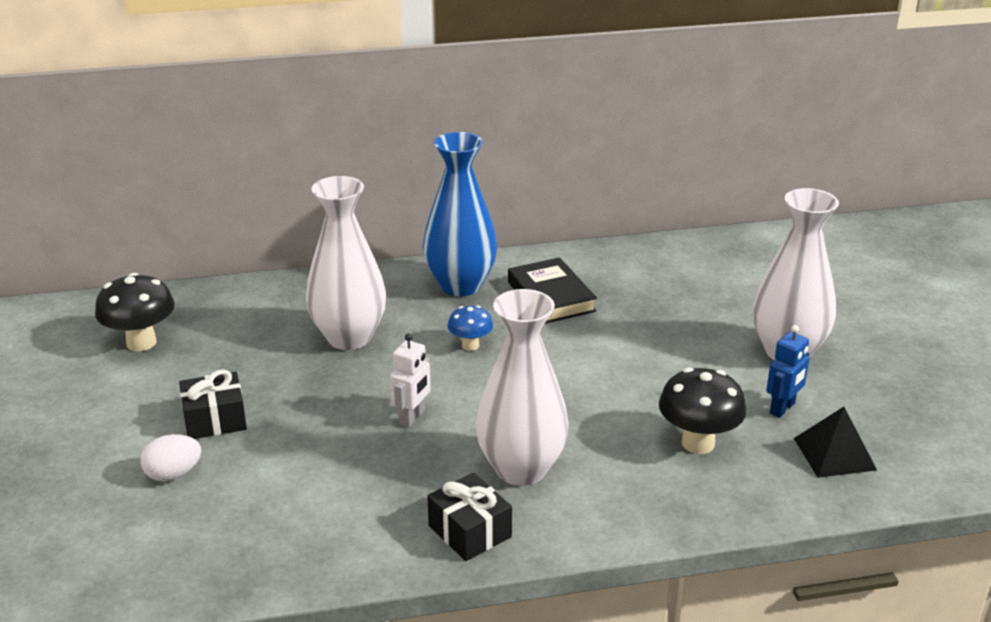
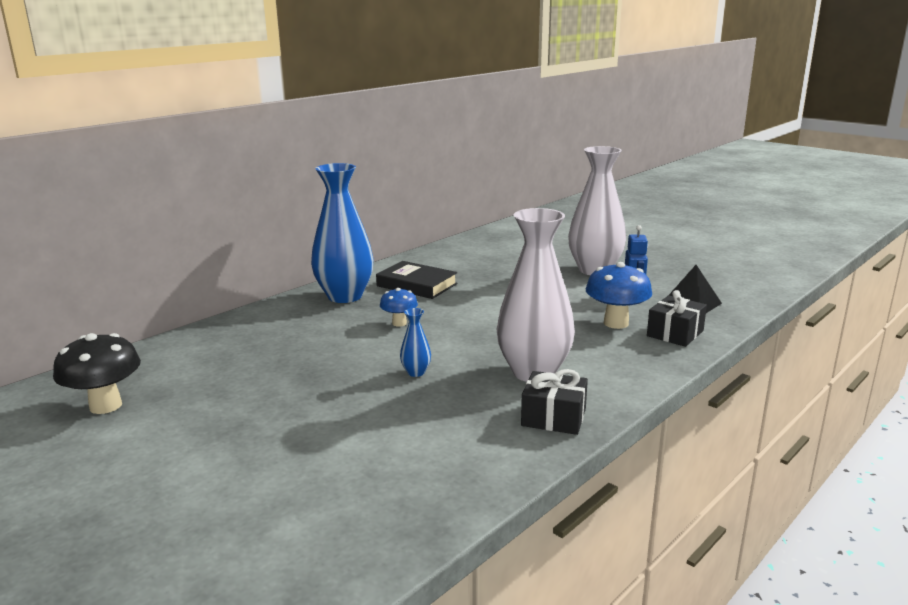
camera: 35 degrees left, 10 degrees down
(173, 474) = (261, 479): white egg -> none
(215, 419) = (251, 430): black gift -> black gift (675, 333)
(349, 337) = (299, 346): white vase -> none
(412, 417) = (416, 372): white robot -> blue vase
(698, 443) = (616, 323): black mushroom -> blue mushroom

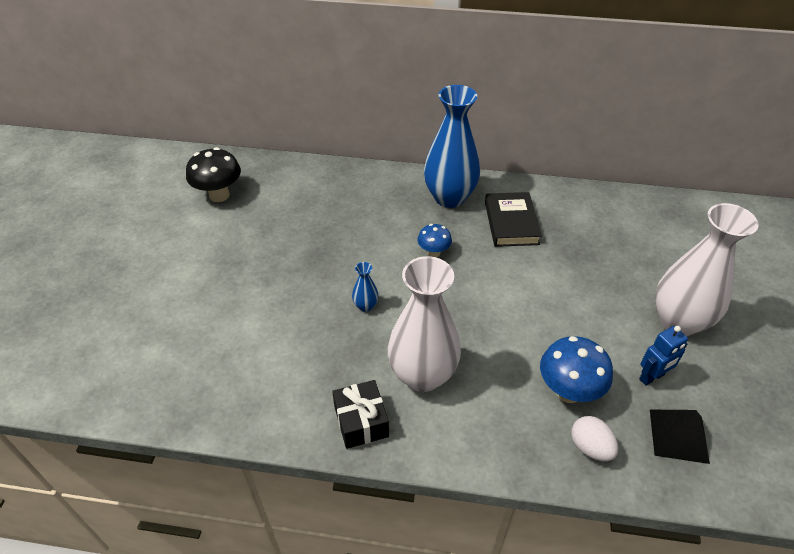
camera: 55 degrees right, 25 degrees up
(675, 333) = (590, 447): black gift -> white egg

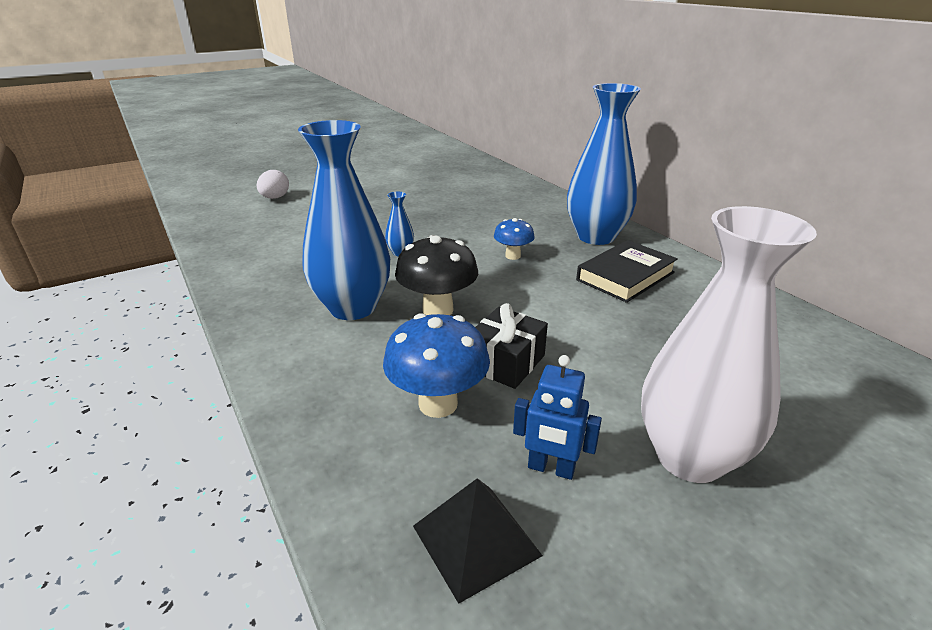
camera: 50 degrees right, 15 degrees down
(219, 195) = (431, 167): black mushroom -> black mushroom (438, 310)
(361, 421) = (265, 300): black gift -> black gift (505, 362)
(422, 375) = (352, 307): white vase -> blue vase
(590, 447) = (368, 456): white egg -> white egg (275, 198)

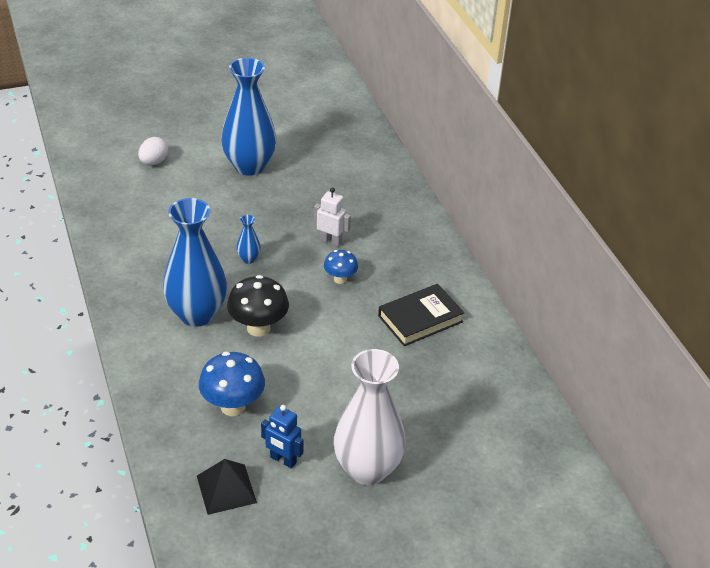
camera: 10 degrees right, 10 degrees up
(485, 229) = (330, 241): none -> white robot
(505, 362) = (288, 383): black gift -> none
(595, 237) = (424, 267): blue vase -> blue vase (249, 166)

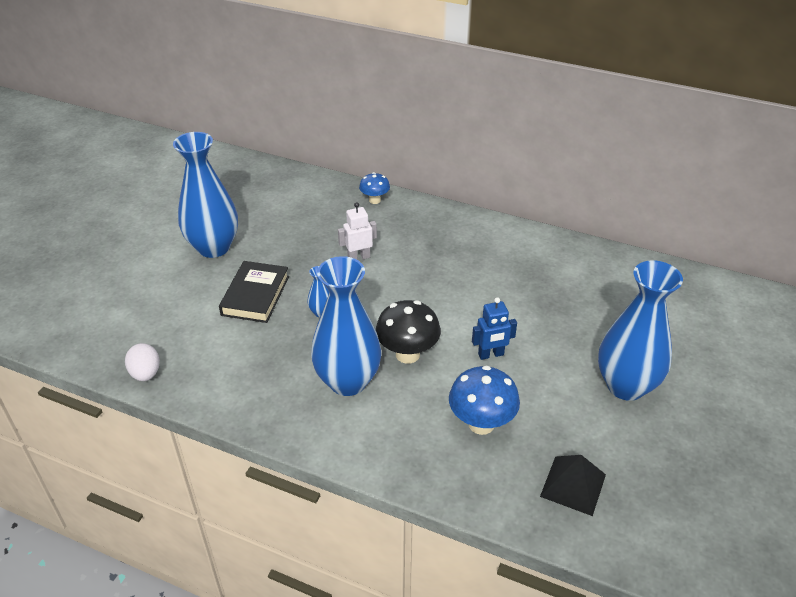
camera: 45 degrees left, 0 degrees up
(154, 162) = (125, 296): white egg -> white egg (146, 373)
(283, 460) = (572, 429): blue robot -> blue robot (491, 355)
(340, 279) = (406, 278): blue mushroom -> blue mushroom (374, 200)
(367, 469) = (626, 386): white vase -> blue vase
(420, 319) = (496, 264): black book -> black book (255, 295)

